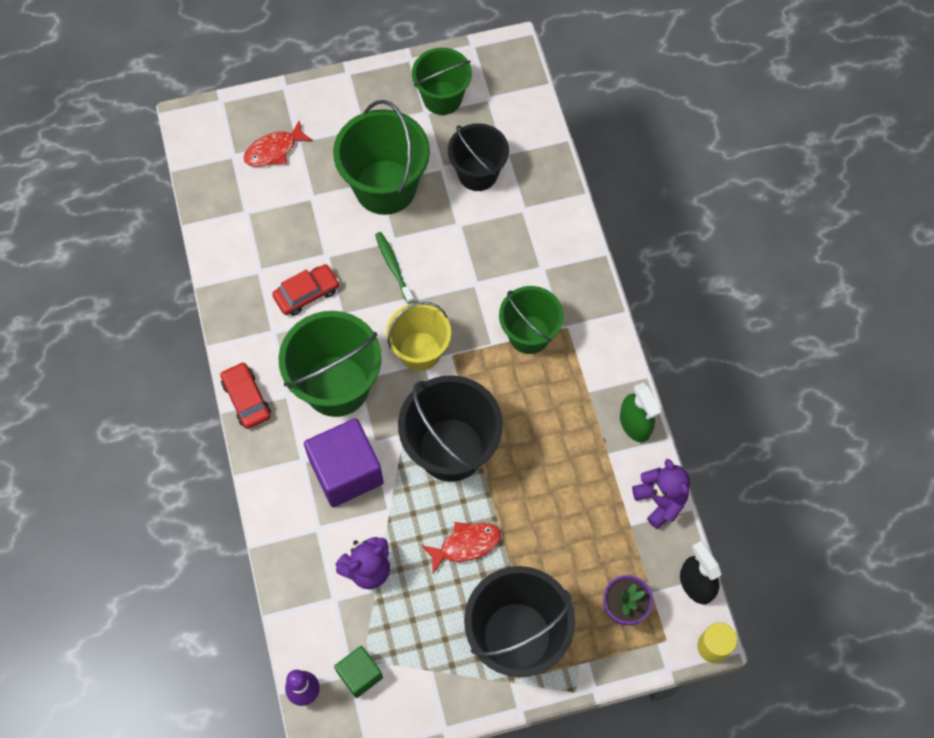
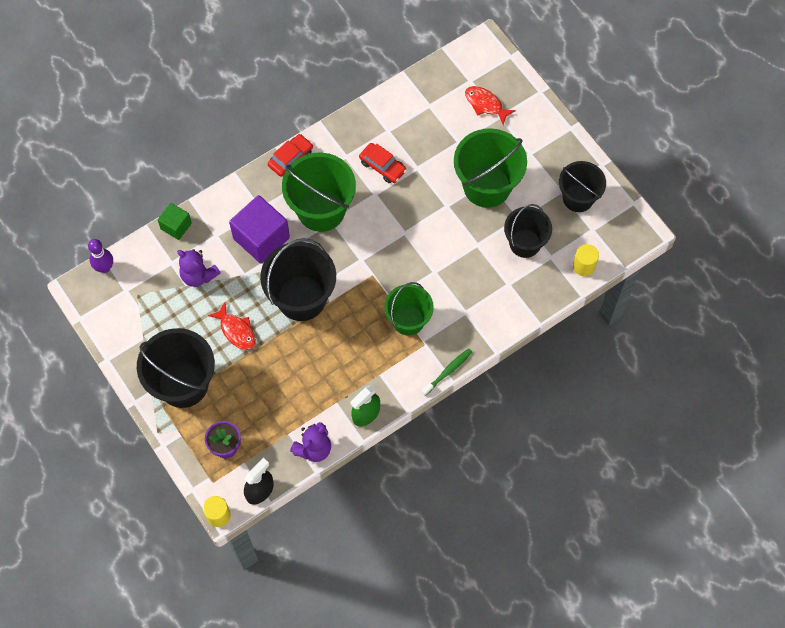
camera: 70 degrees right, 0 degrees up
(360, 674) = (126, 296): green cube -> green cube (176, 226)
(393, 267) = (425, 213): green toothbrush -> green toothbrush (448, 371)
(420, 351) = (367, 253): yellow bucket -> none
(442, 98) = (578, 198): green bucket -> black bucket
(531, 123) = (584, 266): none -> yellow cylinder

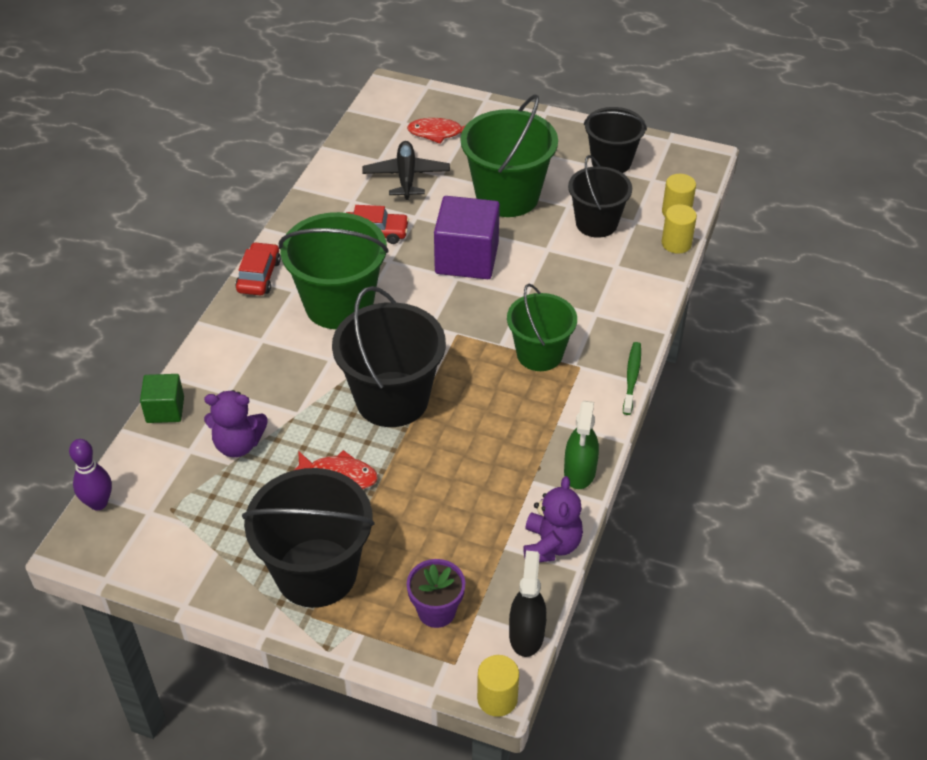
camera: 35 degrees left, 20 degrees down
(261, 238) = (289, 367): purple cube -> purple cube (466, 258)
(436, 130) = (406, 177): none -> black plane
(561, 291) = (676, 243): none -> yellow cylinder

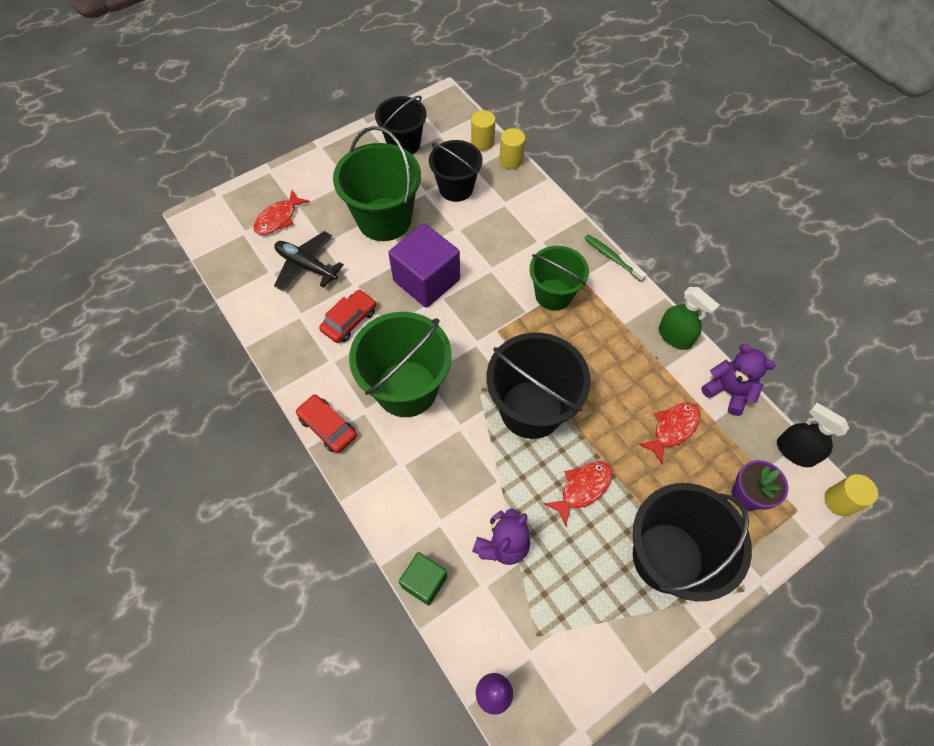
camera: 55 degrees left, 15 degrees up
(464, 517) = (672, 428): none -> red fish

